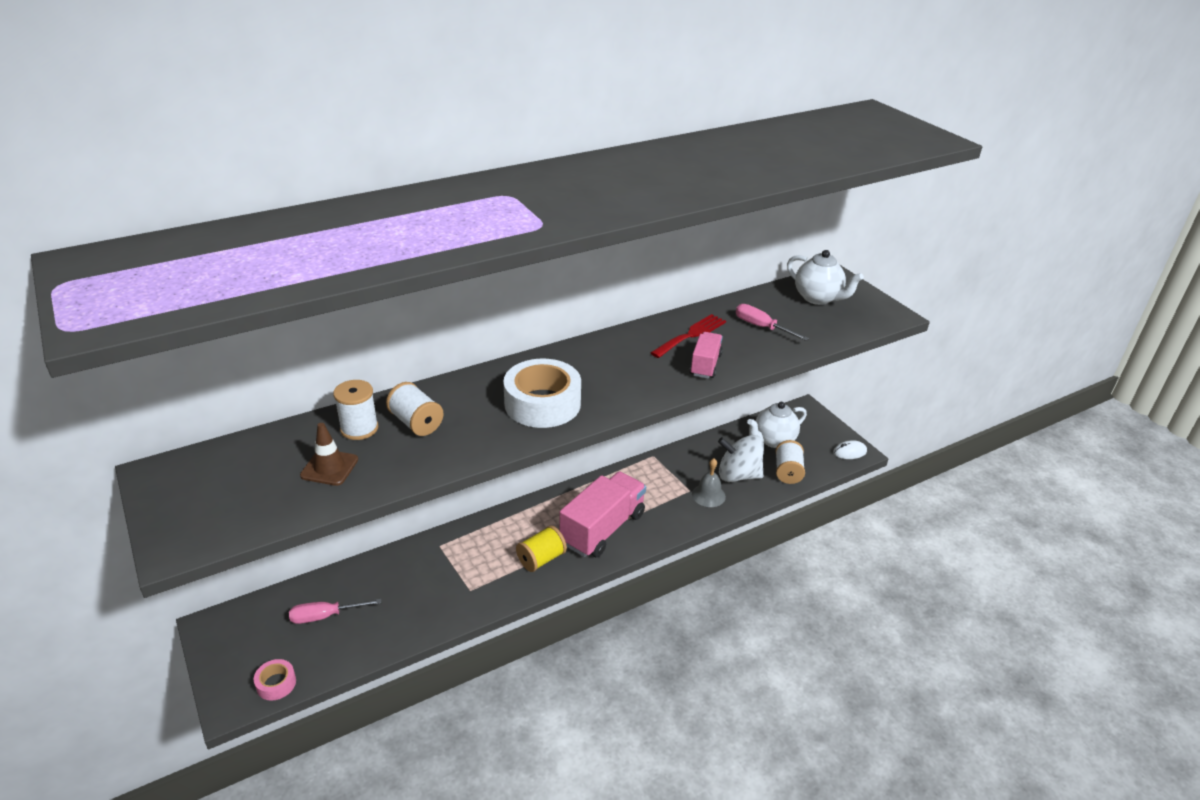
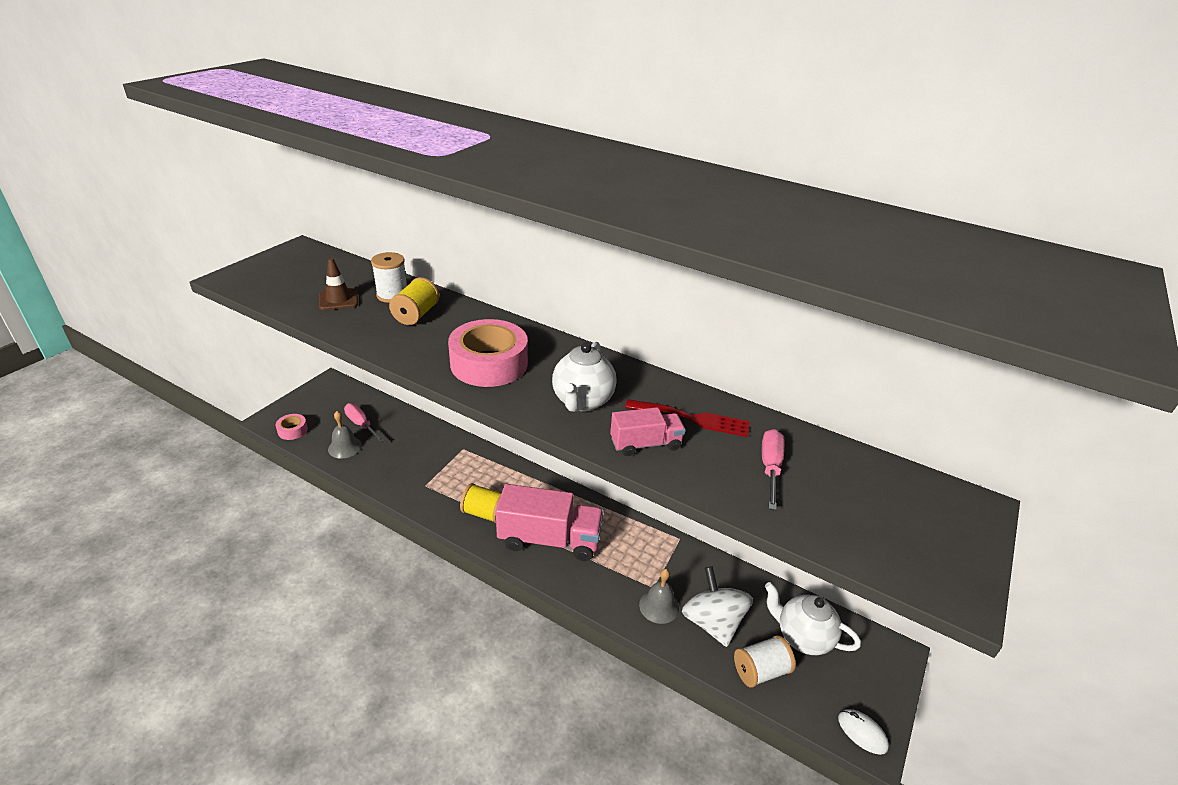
camera: 60 degrees right, 0 degrees up
(352, 640) = (345, 447): none -> grey bell
(416, 423) = (416, 315): white spool -> yellow spool
(542, 403) = (489, 364): white tape -> pink tape
(818, 298) = (899, 502): white teapot -> white teapot (582, 401)

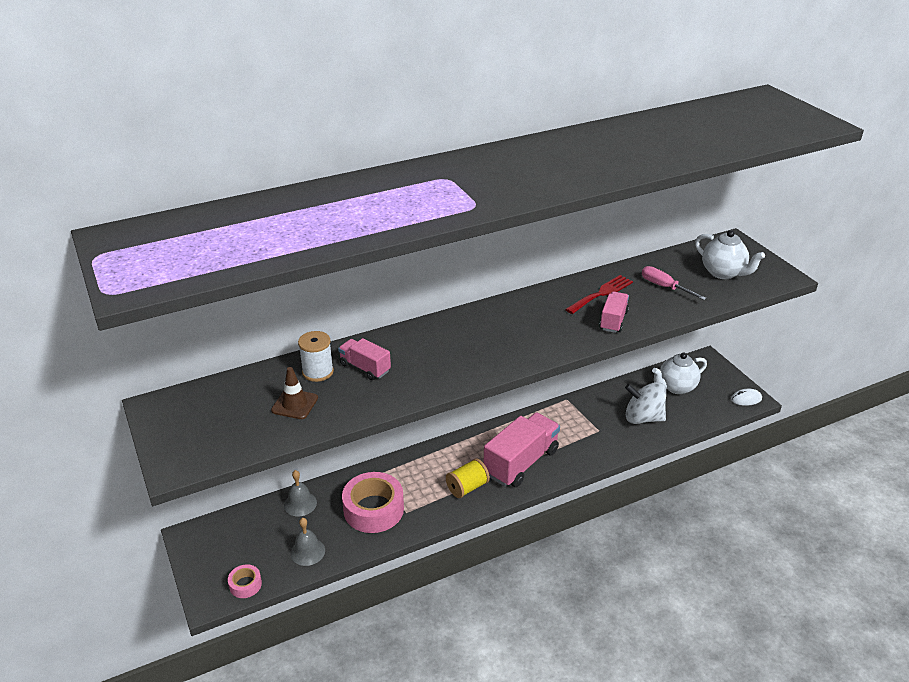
camera: 55 degrees left, 0 degrees up
(361, 424) = (284, 530): pink screwdriver -> none
(416, 315) = (365, 368): yellow spool -> pink truck
(489, 364) = (471, 353): pink tape -> pink tape (373, 509)
(582, 401) = (551, 328): white teapot -> white teapot (723, 273)
(659, 606) = (616, 435): grey bell -> grey bell (300, 504)
(760, 671) = (688, 416): white spool -> none

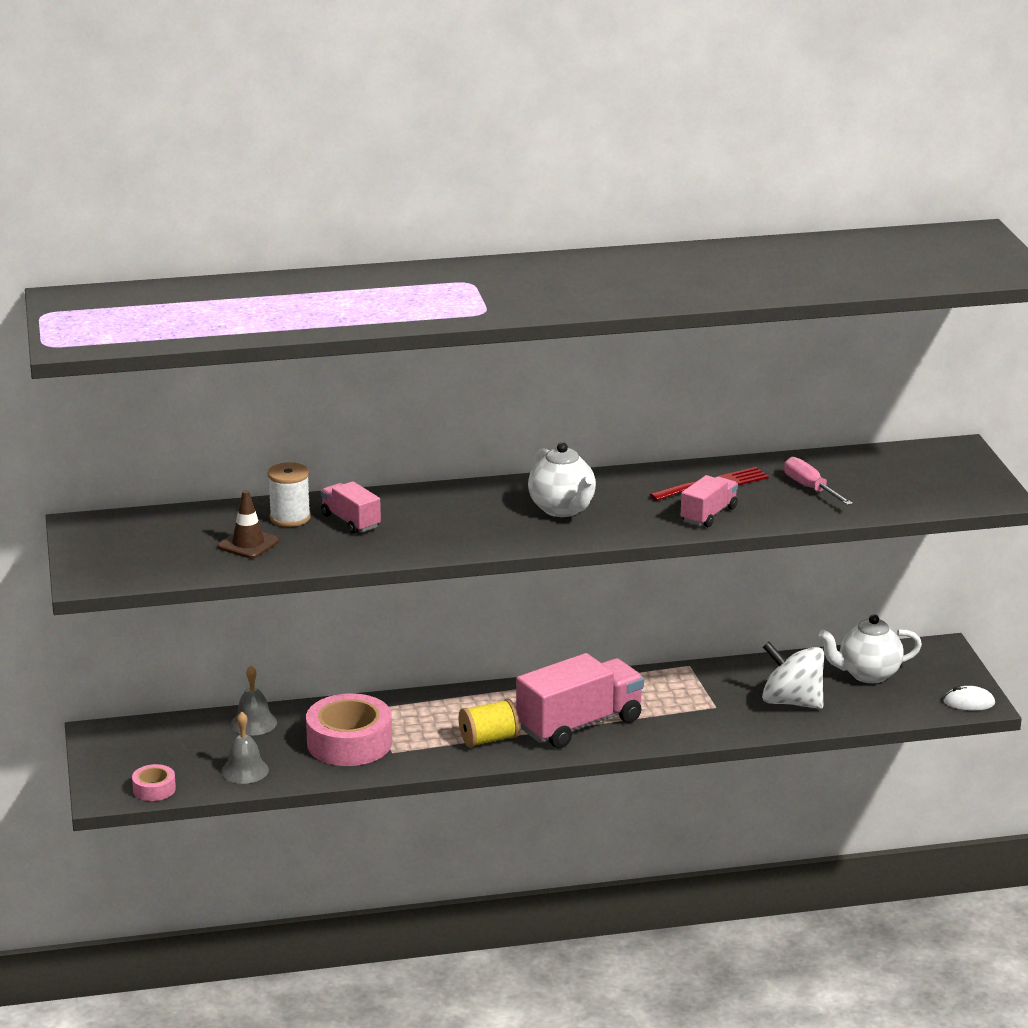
camera: 15 degrees right, 10 degrees down
(723, 273) = (910, 483): white teapot -> white teapot (562, 509)

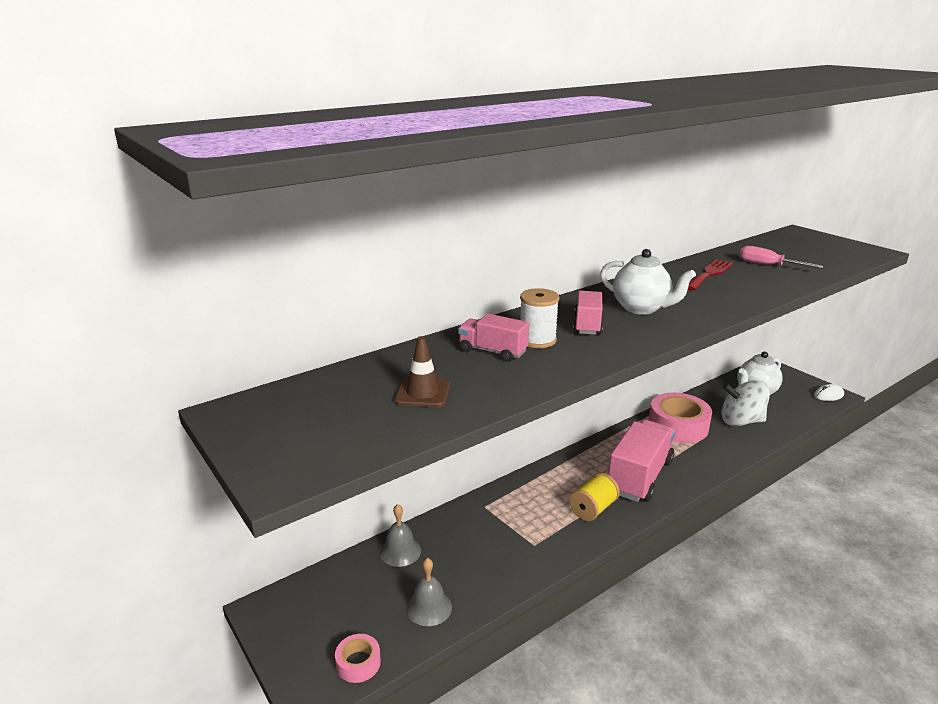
camera: 25 degrees left, 0 degrees up
(290, 518) = (436, 360): white spool -> white spool (537, 340)
(349, 743) = (493, 546): pink tape -> pink tape (678, 426)
(708, 515) = (741, 292): pink truck -> pink truck (587, 325)

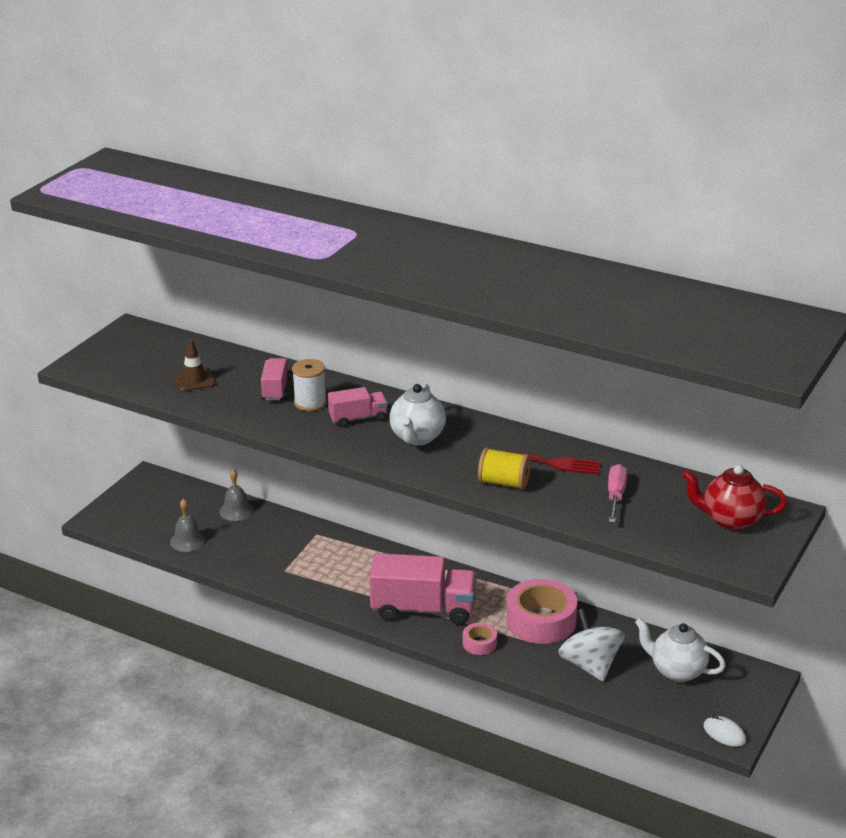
camera: 65 degrees right, 5 degrees up
(358, 663) = (125, 528): pink tape -> pink tape (479, 643)
(593, 509) = (352, 591): yellow spool -> yellow spool (504, 483)
(809, 245) = (730, 520): none -> red teapot

